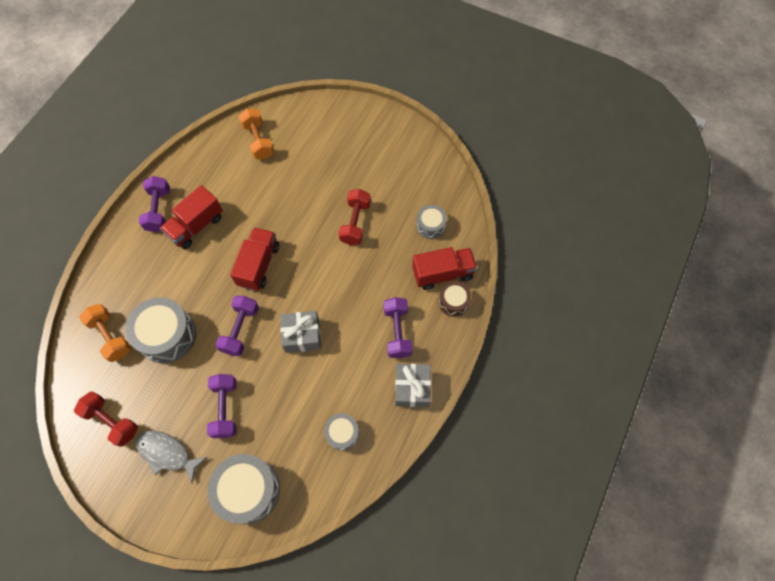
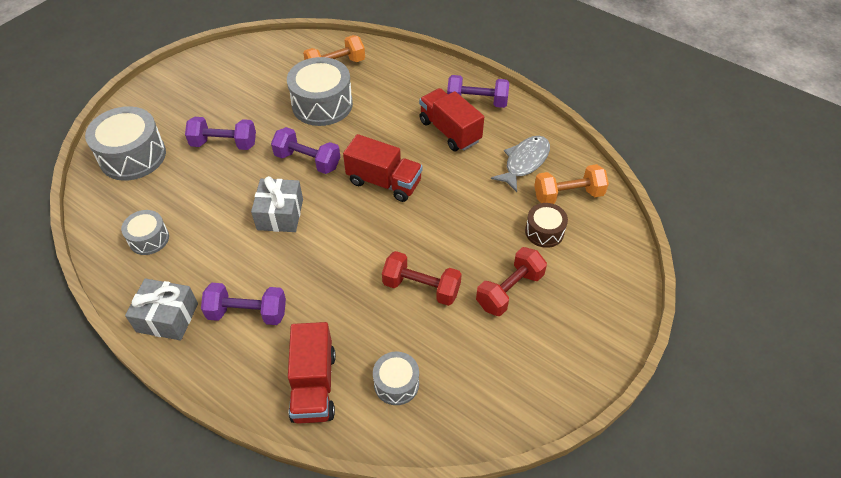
camera: 100 degrees right, 15 degrees down
(112, 421) = (249, 66): red dumbbell -> red dumbbell (509, 290)
(167, 453) = (200, 101): grey fish -> grey fish (524, 162)
(453, 302) = (265, 391): brown drum -> brown drum (544, 232)

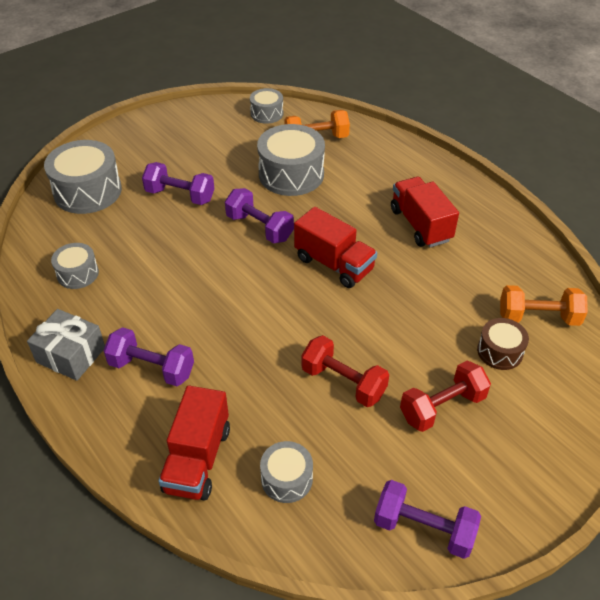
camera: 15 degrees right, 5 degrees down
(280, 214) = (215, 275): grey gift -> none
(282, 49) = (267, 113): none -> grey drum
(477, 102) = (459, 200): purple dumbbell -> purple dumbbell (423, 528)
(524, 162) = (496, 273): grey fish -> none

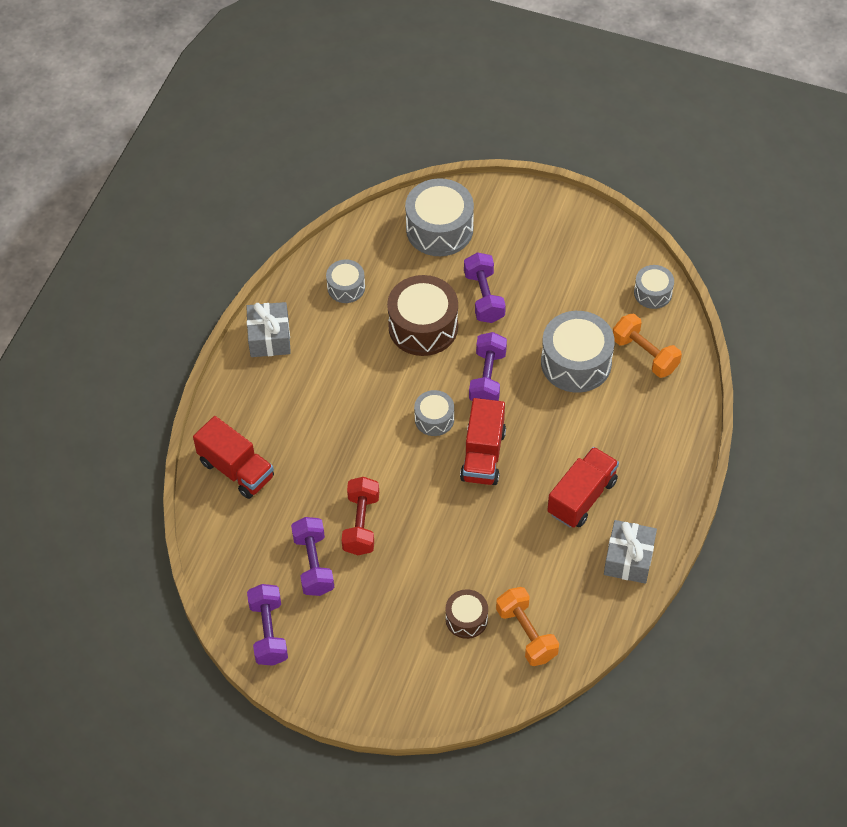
camera: 60 degrees right, 10 degrees up
(152, 368) = (291, 395): purple dumbbell -> purple dumbbell (313, 564)
(171, 243) = (423, 327): none -> brown drum
(197, 459) = (236, 469): red truck -> red truck turned 120 degrees counterclockwise
(286, 479) = (255, 531): grey drum -> grey drum (434, 419)
(442, 407) = (381, 600): red dumbbell -> none
(497, 225) = (628, 559): none -> grey gift

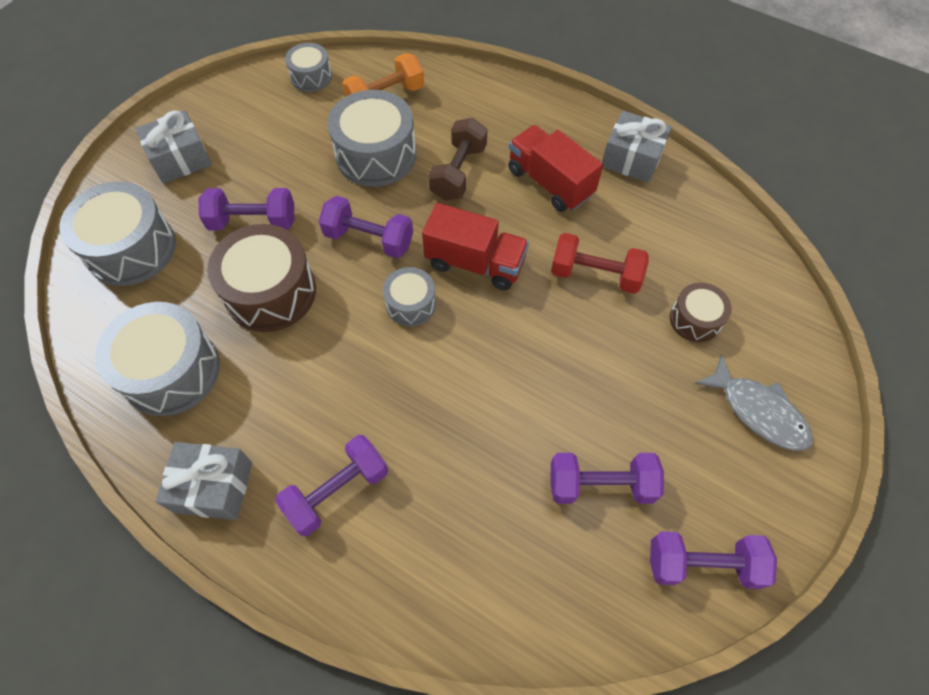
camera: 80 degrees left, 5 degrees up
(236, 469) = (427, 571): red truck -> none
(279, 407) = (337, 491): none -> purple dumbbell
(346, 287) = (171, 371): grey drum -> grey drum, size x1.81
(361, 524) = (547, 414): red dumbbell -> red dumbbell (595, 275)
(393, 667) = (758, 411): none -> grey fish
(526, 634) = (717, 264): orange dumbbell -> none
(533, 230) = (180, 159): none -> grey gift
(574, 426) = (458, 172): none -> brown dumbbell

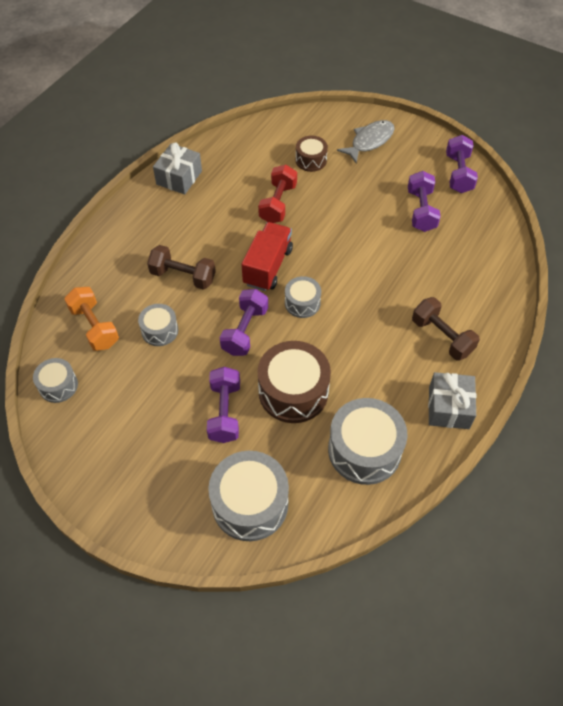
camera: 90 degrees left, 5 degrees down
(180, 159) = (149, 482): grey gift -> none
(337, 491) = (442, 337): purple dumbbell -> brown dumbbell
(376, 155) = (160, 330): grey drum -> grey drum, size x0.55
(550, 182) = (197, 223): red truck -> none

